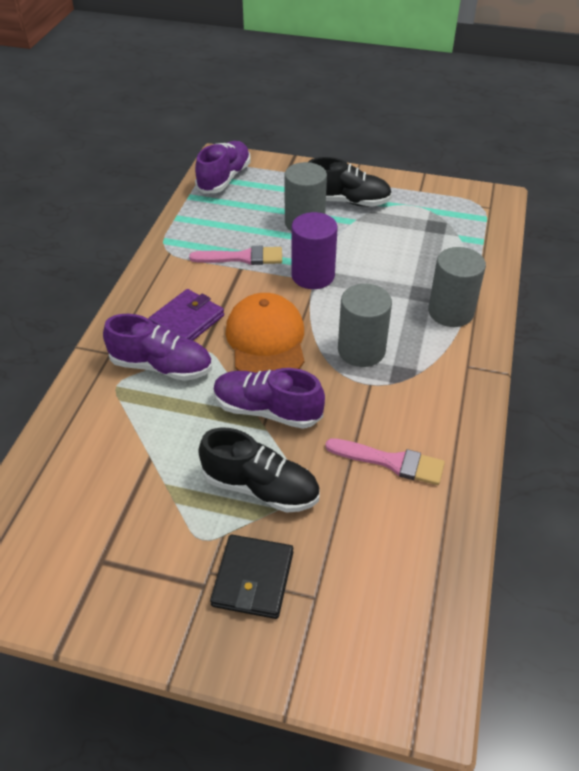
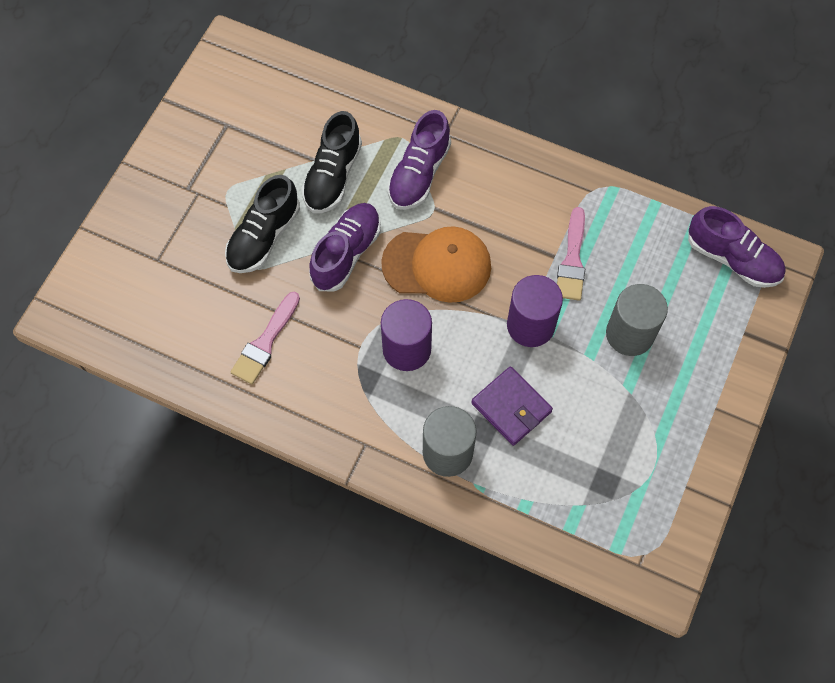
camera: 100 degrees right, 20 degrees up
(187, 320) = (479, 199): purple wallet -> purple wallet (511, 407)
(253, 579) = (184, 221): black wallet -> none
(347, 201) = (669, 391): black shoe -> black shoe (333, 176)
(361, 350) = (406, 349): grey cylinder -> purple cylinder

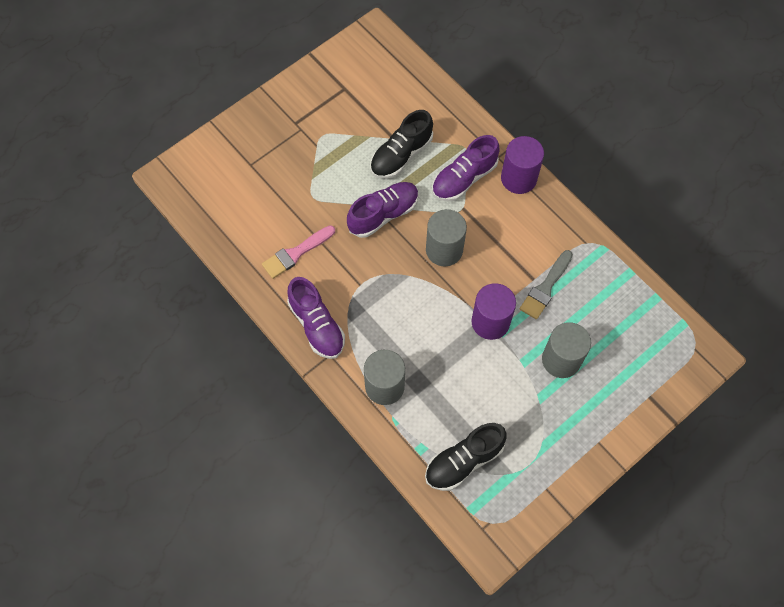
camera: 25 degrees right, 0 degrees up
(264, 237) = (331, 179): black shoe -> black shoe (463, 461)
(406, 349) = (392, 300): purple cylinder -> purple cylinder (518, 178)
(437, 265) = (444, 250): orange cap -> grey cylinder
(511, 407) = (446, 374): purple wallet -> none
(572, 260) = (545, 288): pink brush -> grey brush
(732, 259) = (669, 338): purple shoe -> purple shoe (317, 325)

